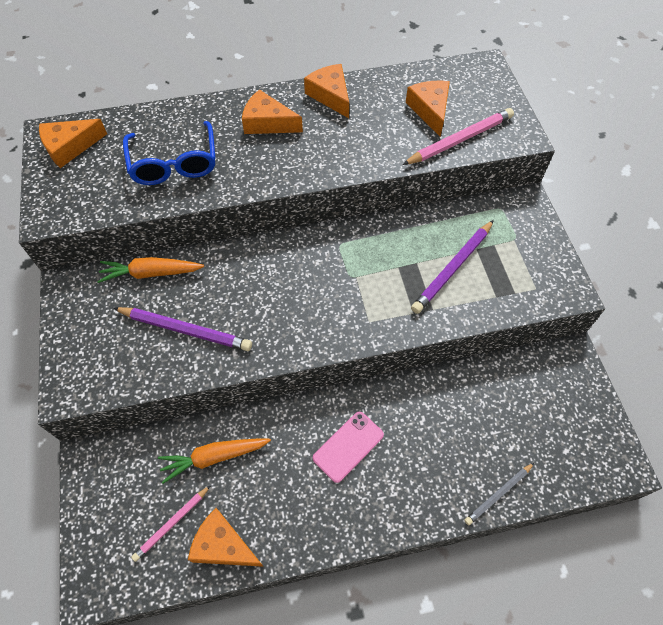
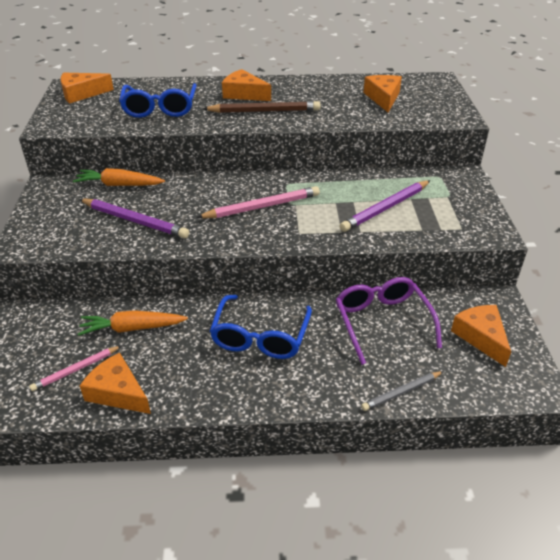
camera: 10 degrees right, 20 degrees down
(299, 153) = (265, 111): none -> brown pencil
(330, 95) = (301, 84): orange cheese -> orange cheese (481, 337)
(348, 446) = (260, 337): pink phone -> blue glasses
(460, 140) = (405, 115): pink pencil -> pink pencil (262, 207)
(465, 405) = (382, 322): none -> purple glasses

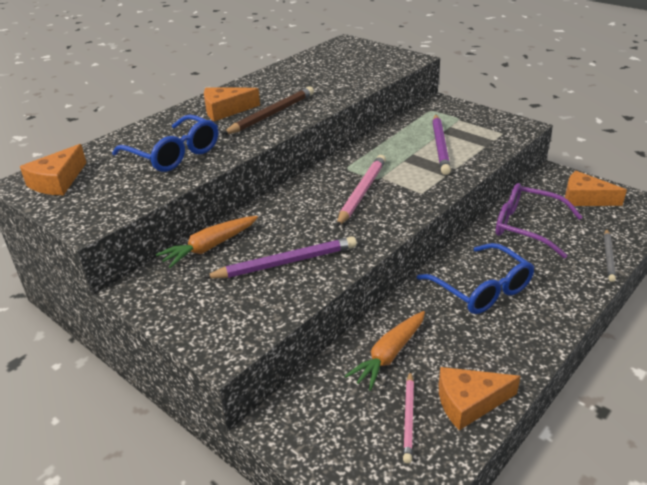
camera: 45 degrees left, 5 degrees down
(383, 98) = (338, 68): orange cheese -> none

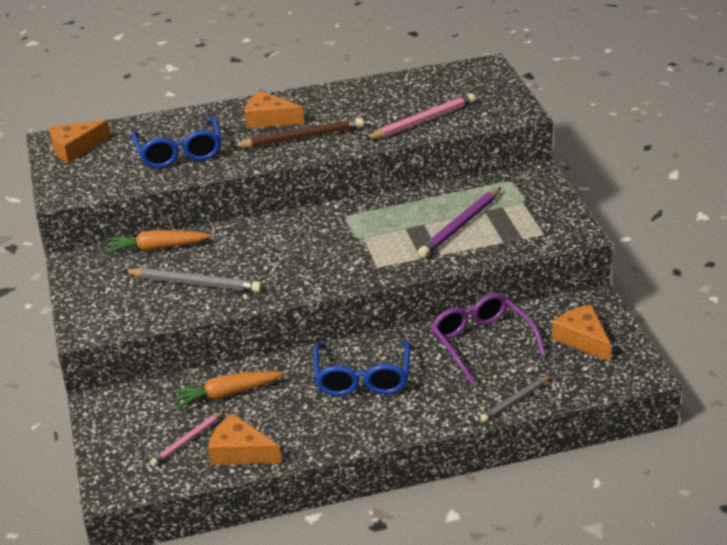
camera: 35 degrees right, 0 degrees up
(286, 263) = (195, 284): purple pencil -> grey pencil
(362, 192) = (328, 246): pink pencil -> pink pencil (423, 121)

